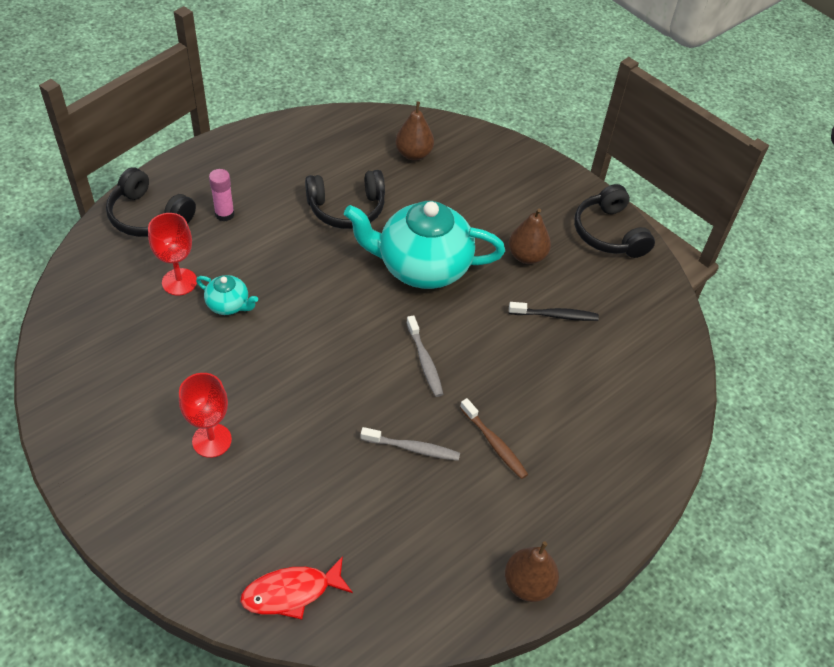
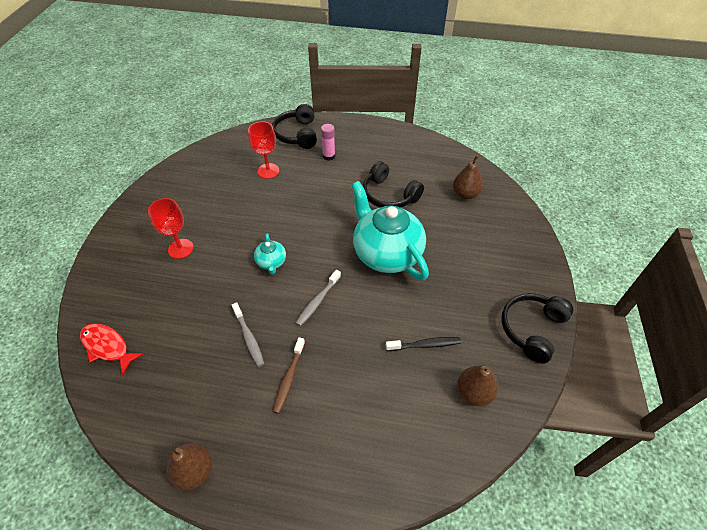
camera: 55 degrees right, 0 degrees up
(228, 305) = (272, 197): turquoise teapot -> turquoise teapot (271, 262)
(526, 256) = (455, 297): brown pear -> brown pear (474, 392)
(555, 315) = (425, 345): black toothbrush -> black toothbrush turned 60 degrees counterclockwise

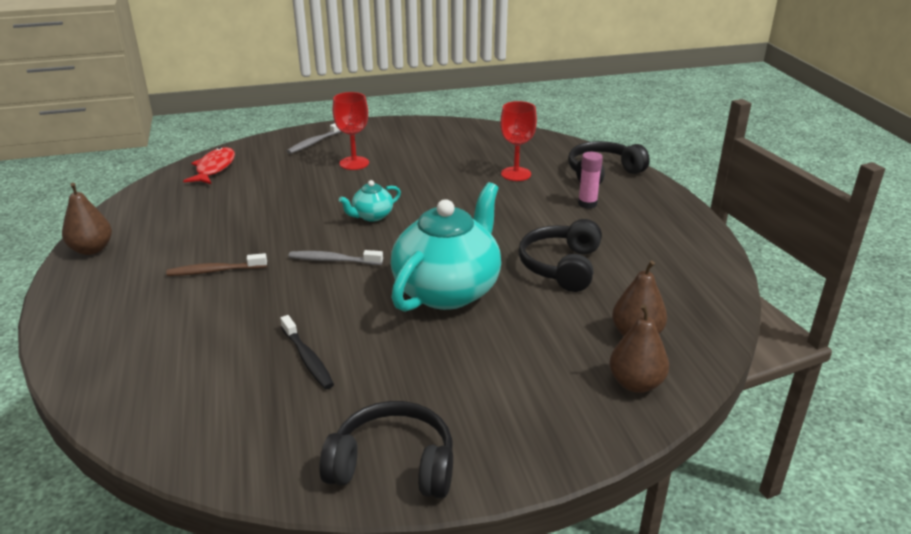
camera: 65 degrees right, 20 degrees down
(249, 338) = (258, 233): grey toothbrush -> grey toothbrush (314, 143)
(474, 392) = (246, 421): brown pear -> brown pear (636, 383)

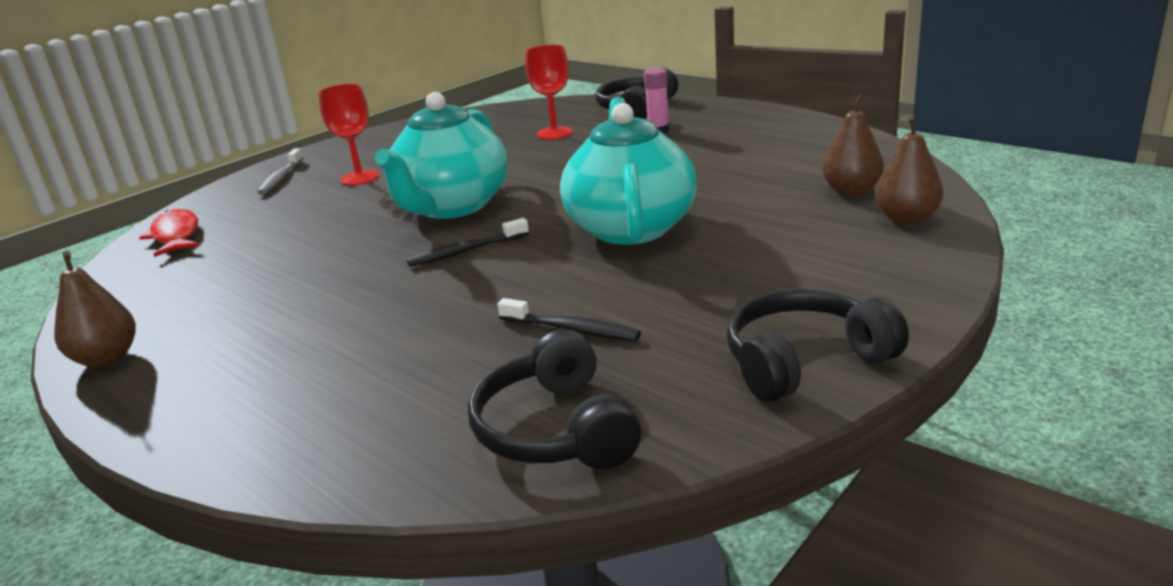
camera: 30 degrees left, 5 degrees down
(214, 271) = (329, 311): brown toothbrush -> none
(333, 260) = (465, 251): grey toothbrush -> black toothbrush
(372, 216) = (452, 206): turquoise teapot -> turquoise teapot, size x2.25
(561, 266) = (708, 175): black headphones -> black headphones (555, 429)

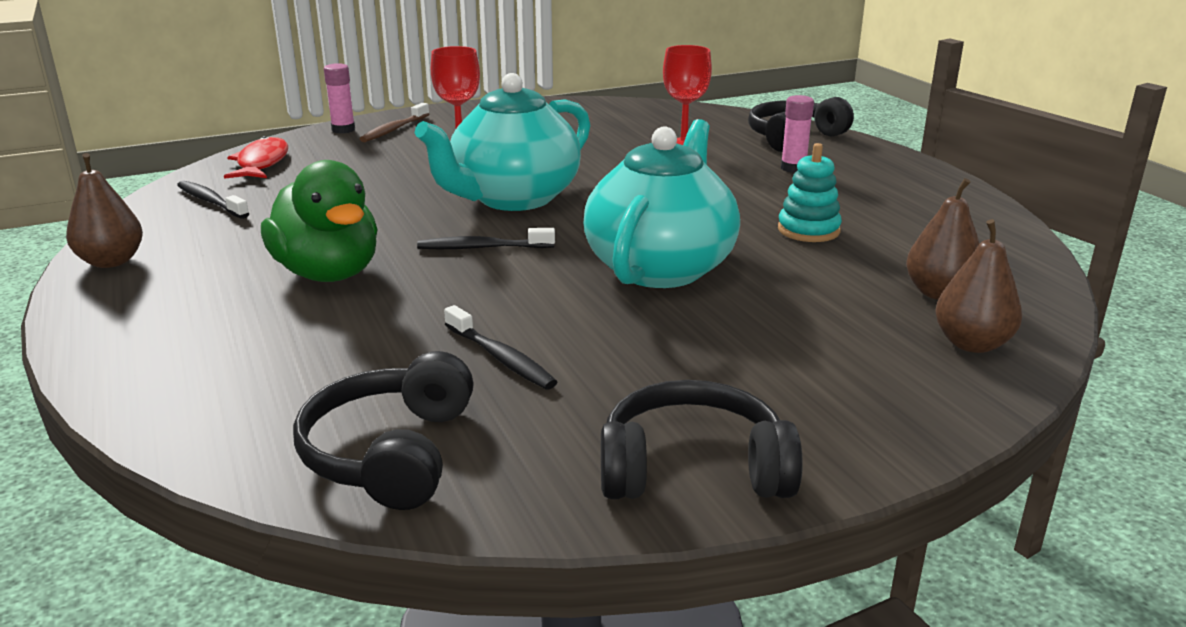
camera: 20 degrees right, 0 degrees up
(158, 280) = (211, 201): none -> black toothbrush
(230, 189) = (343, 130): none -> pink glue stick
(281, 178) = (394, 130): grey toothbrush -> brown toothbrush
(345, 308) = (328, 273): none -> green duck
(715, 172) = (808, 230): none -> turquoise stacking toy

